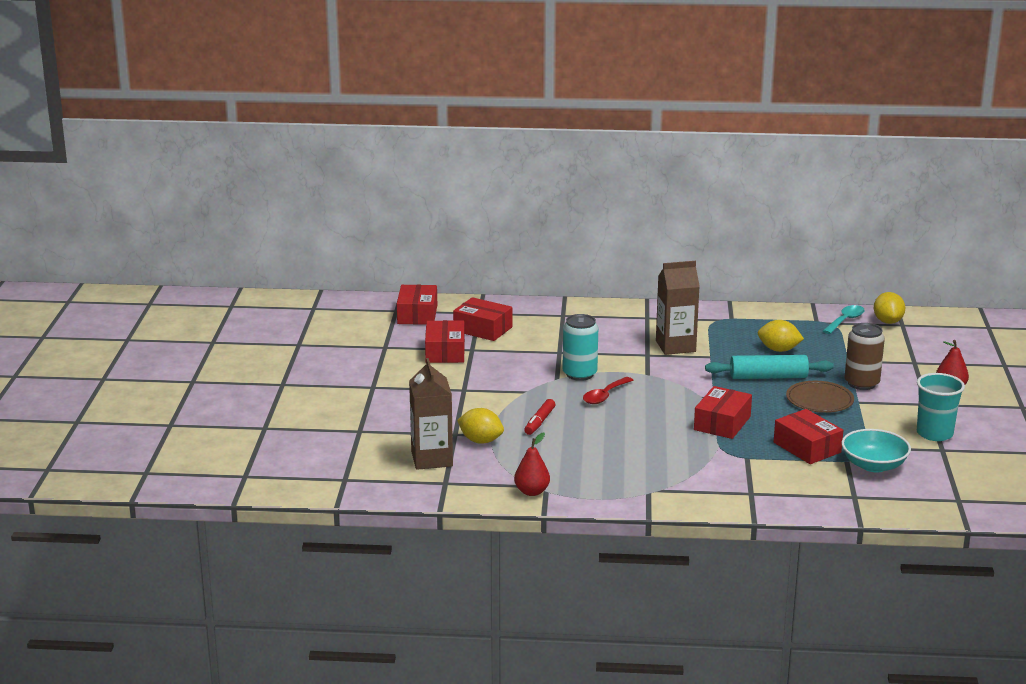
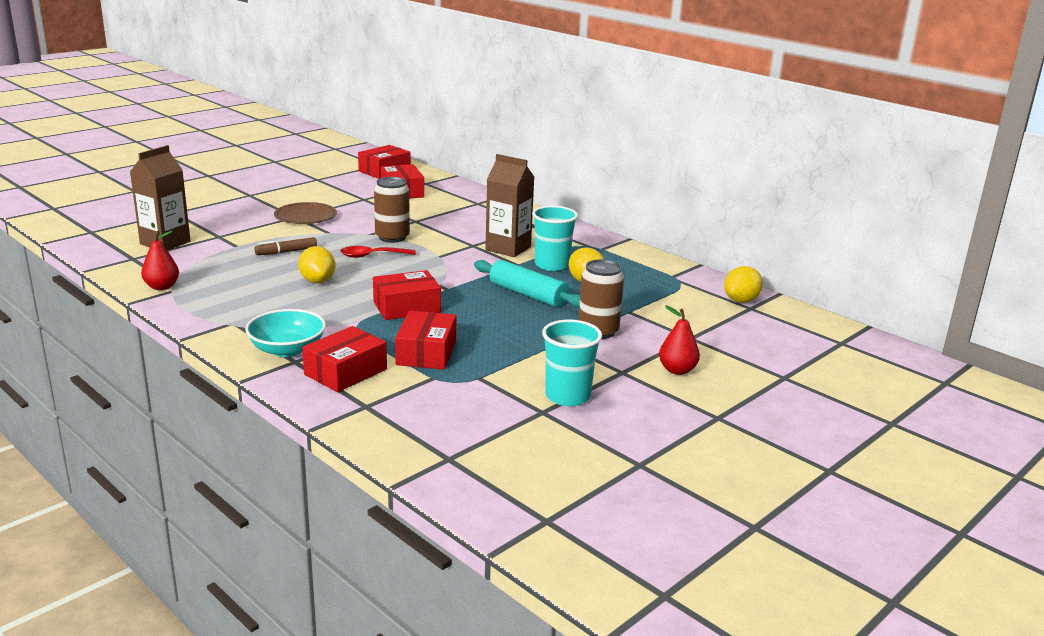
camera: 40 degrees right, 0 degrees up
(445, 352) = (343, 194): red box -> red box (345, 372)
(481, 441) = (221, 246): yellow lemon -> yellow lemon (317, 281)
(539, 422) = (286, 252): red marker -> brown marker
(579, 374) = (392, 237): turquoise can -> brown can
(732, 347) = (552, 265): none -> turquoise cup
(819, 400) = (528, 327): brown plate -> brown plate (305, 216)
(845, 320) = (700, 285): turquoise spoon -> none
(874, 465) = (446, 392): turquoise bowl -> turquoise bowl (287, 349)

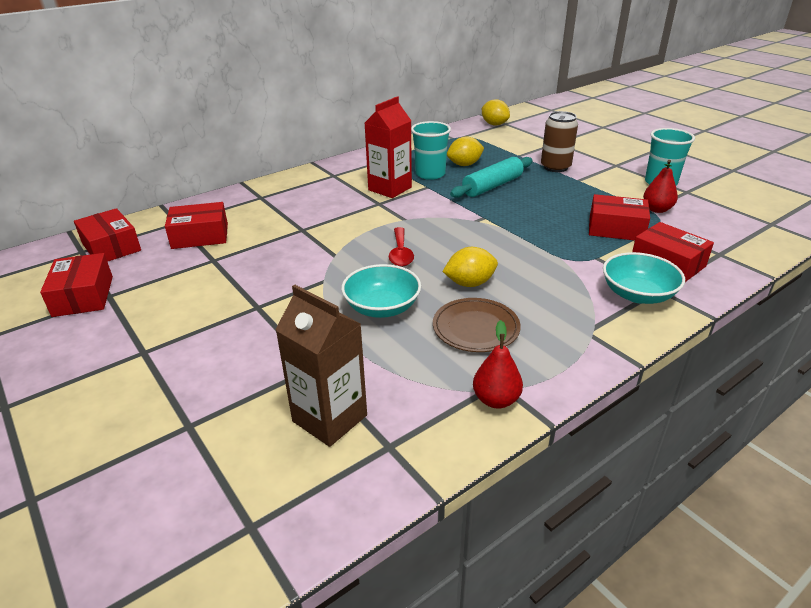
camera: 80 degrees left, 10 degrees up
(286, 252) = (382, 307): brown marker -> turquoise bowl
(305, 216) = (261, 299): brown plate -> brown plate (476, 328)
(392, 237) = (349, 242): brown can -> none
(406, 307) = (527, 236): red box -> red box (83, 296)
(508, 248) = (390, 189): brown carton -> red carton
(677, 370) = (606, 150): red pear -> red pear (657, 209)

